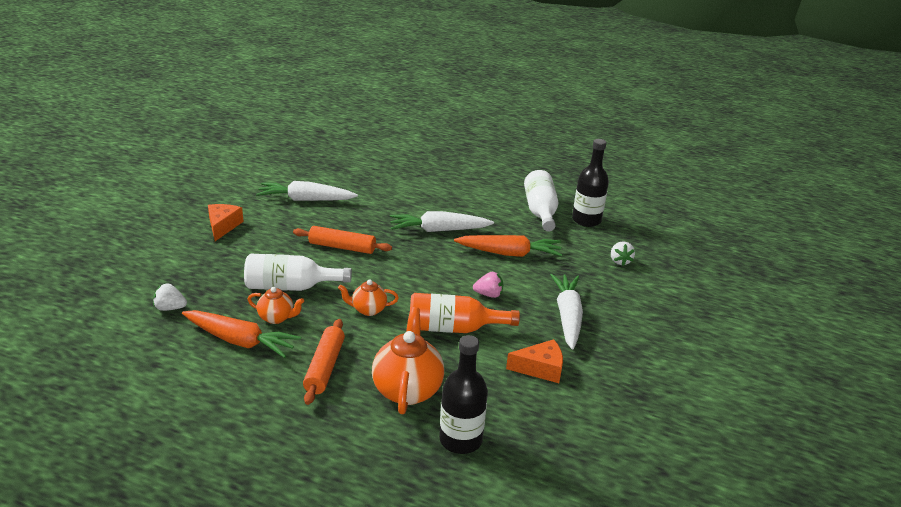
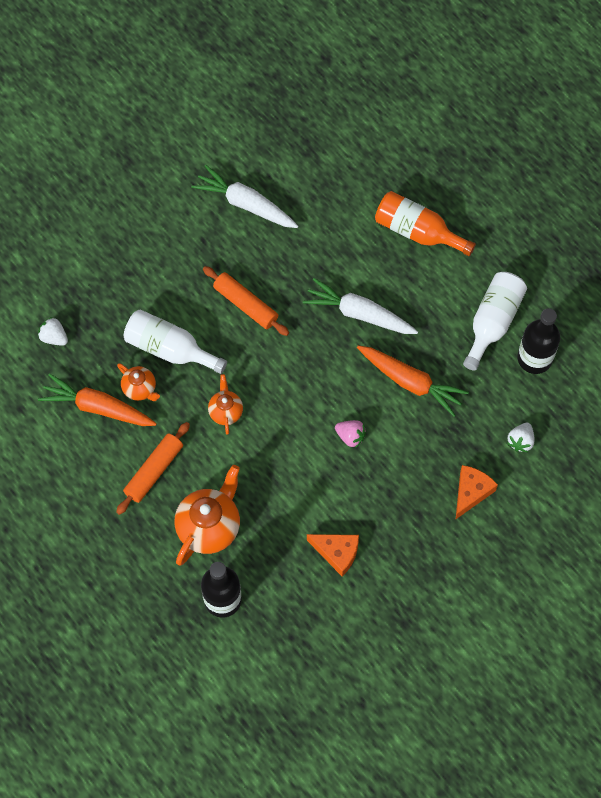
camera: 30 degrees right, 35 degrees up
(223, 226) = (143, 223): orange cheese -> orange cheese (471, 492)
(240, 341) = (97, 407): orange carrot -> orange carrot turned 150 degrees clockwise
(368, 310) = (225, 411): orange teapot -> orange teapot turned 60 degrees clockwise
(453, 328) = (290, 469): orange bottle -> orange bottle (417, 231)
(567, 316) = (407, 499): white carrot -> none

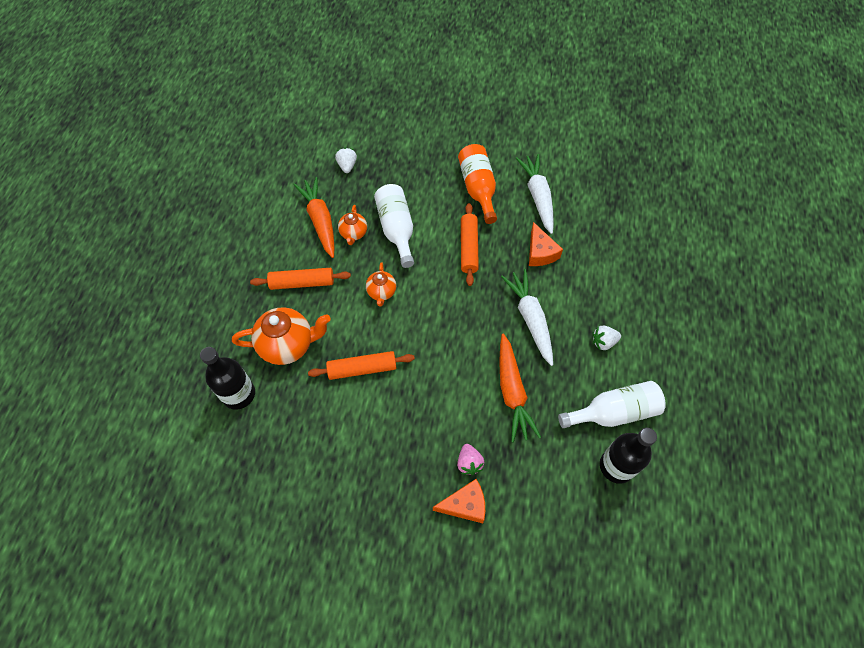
camera: 50 degrees right, 5 degrees down
(225, 411) = (381, 292): orange teapot -> orange teapot turned 135 degrees clockwise
(287, 482) = (362, 369): none -> orange rolling pin
(337, 553) = (335, 444): orange cheese -> orange cheese (540, 252)
(350, 436) = (433, 383): pink strawberry -> pink strawberry (469, 463)
(417, 231) = (628, 308): orange bottle -> orange bottle (478, 188)
(520, 441) = (540, 510): white strawberry -> white strawberry (603, 342)

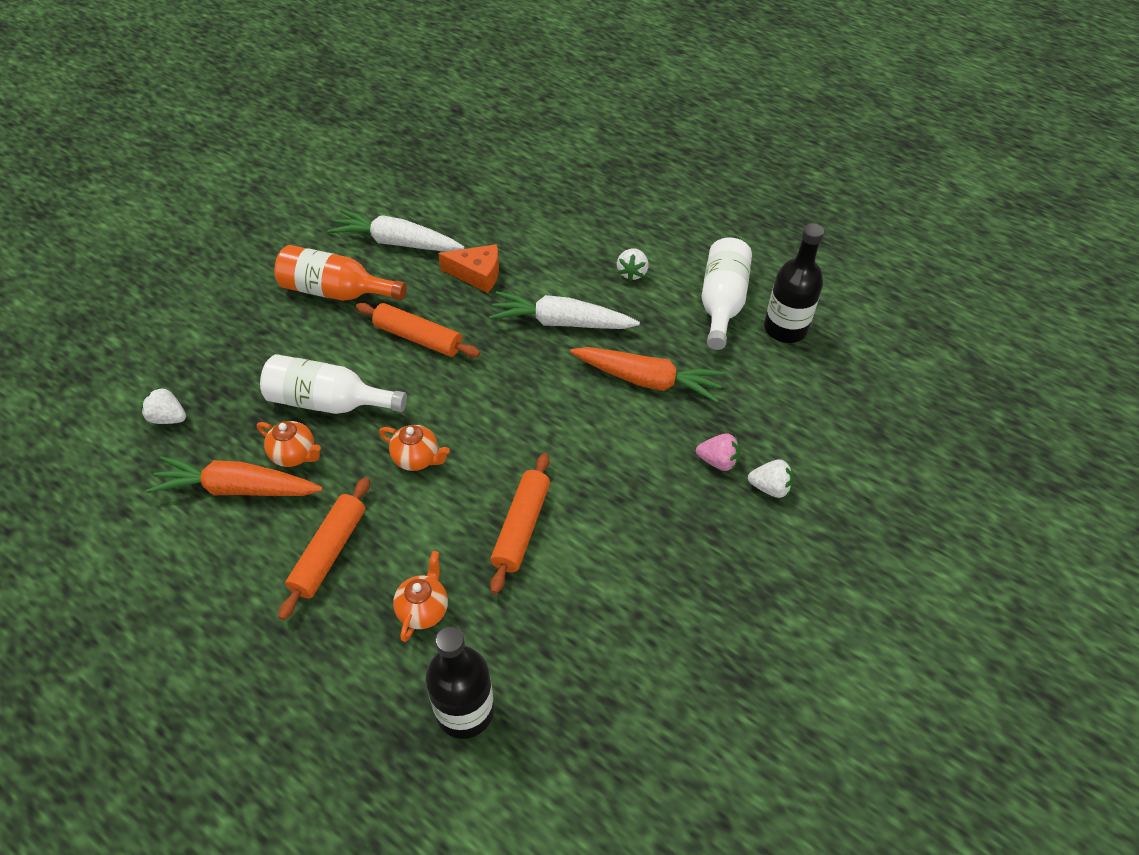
camera: 65 degrees left, 10 degrees down
(288, 345) = (423, 609): orange teapot -> orange teapot, size x0.55
(465, 505) = (770, 488): orange cheese -> white strawberry

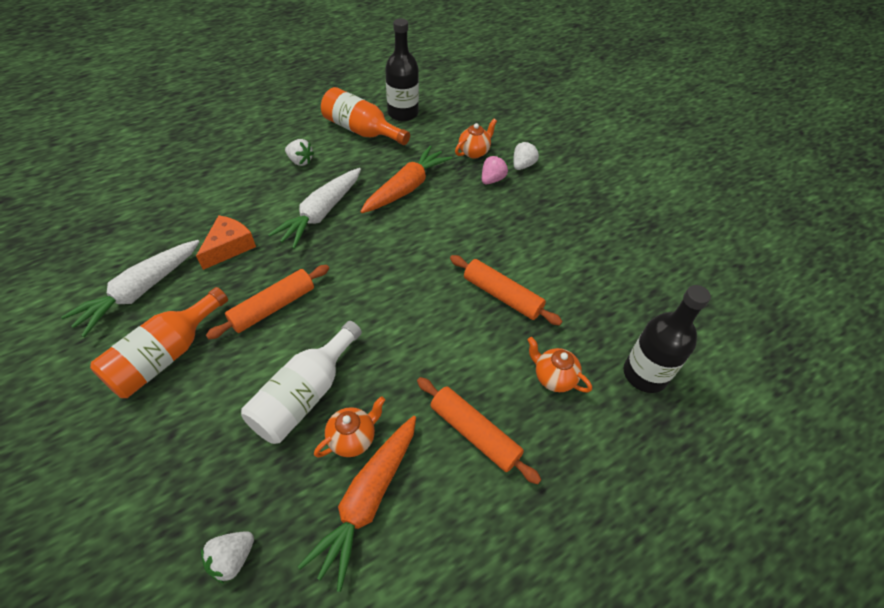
camera: 70 degrees left, 0 degrees up
(417, 459) = (406, 343): orange teapot -> orange teapot (474, 152)
(722, 303) = (361, 130): white bottle -> orange bottle

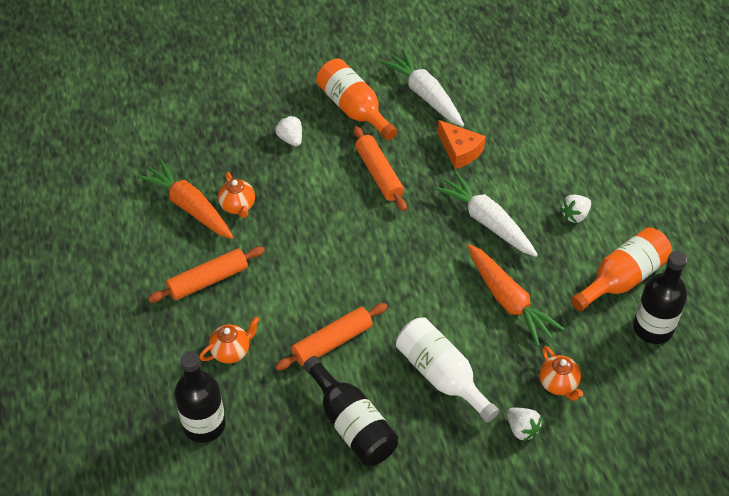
camera: 110 degrees right, 0 degrees up
(232, 559) = (186, 136): white strawberry -> white strawberry (290, 139)
(305, 395) = (286, 184): white bottle -> white bottle (441, 375)
(492, 179) = (503, 387): pink strawberry -> none
(577, 262) = (352, 424): none -> black bottle

